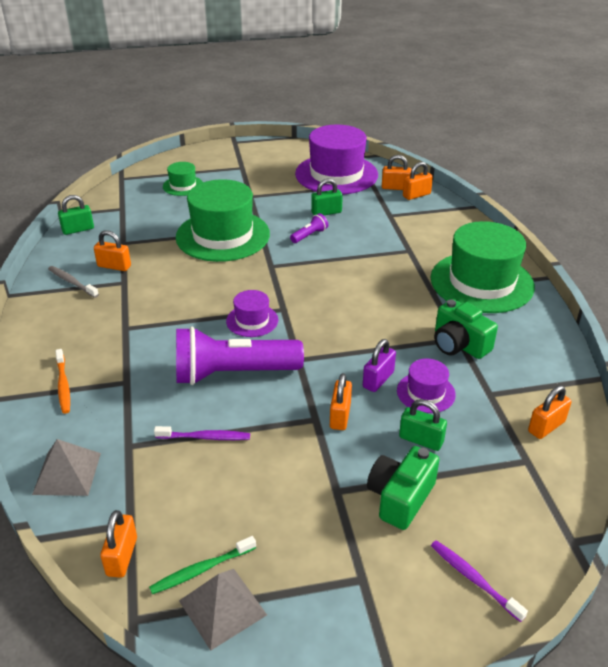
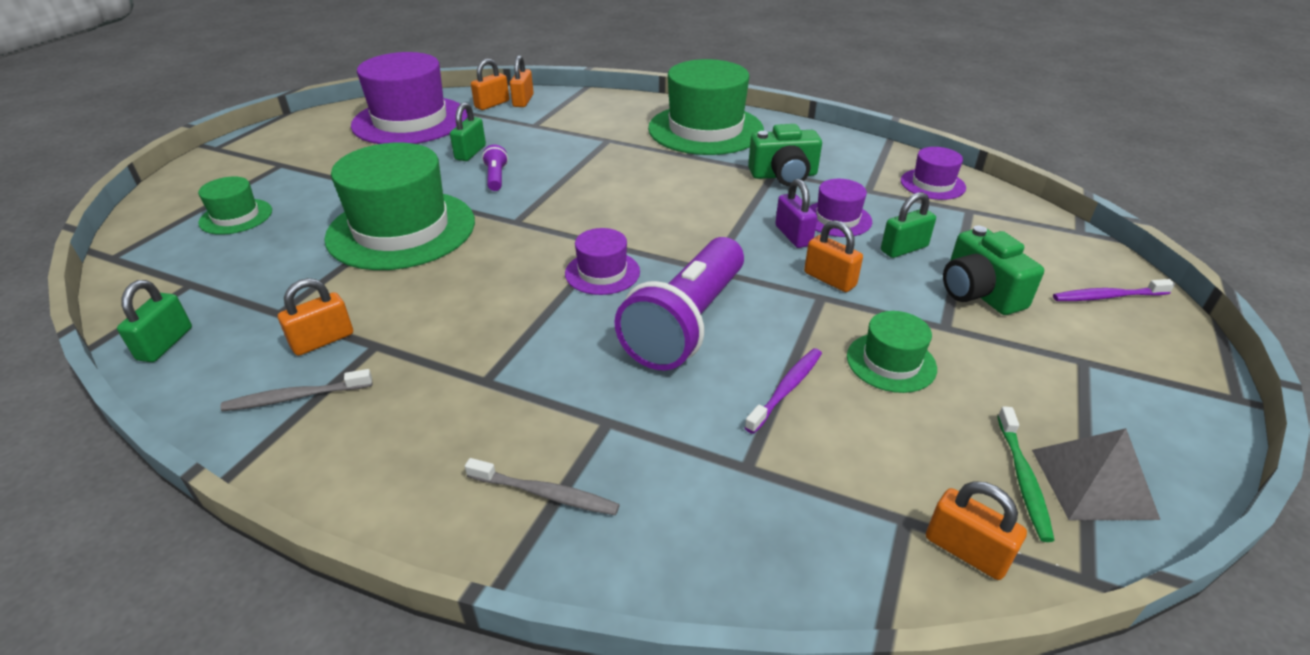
camera: 55 degrees left, 0 degrees up
(63, 385) = (545, 494): orange toothbrush -> grey toothbrush
(67, 473) = (756, 557): grey pyramid -> none
(271, 475) = (891, 362): none -> green hat
(546, 426) = (932, 184): orange padlock -> purple hat

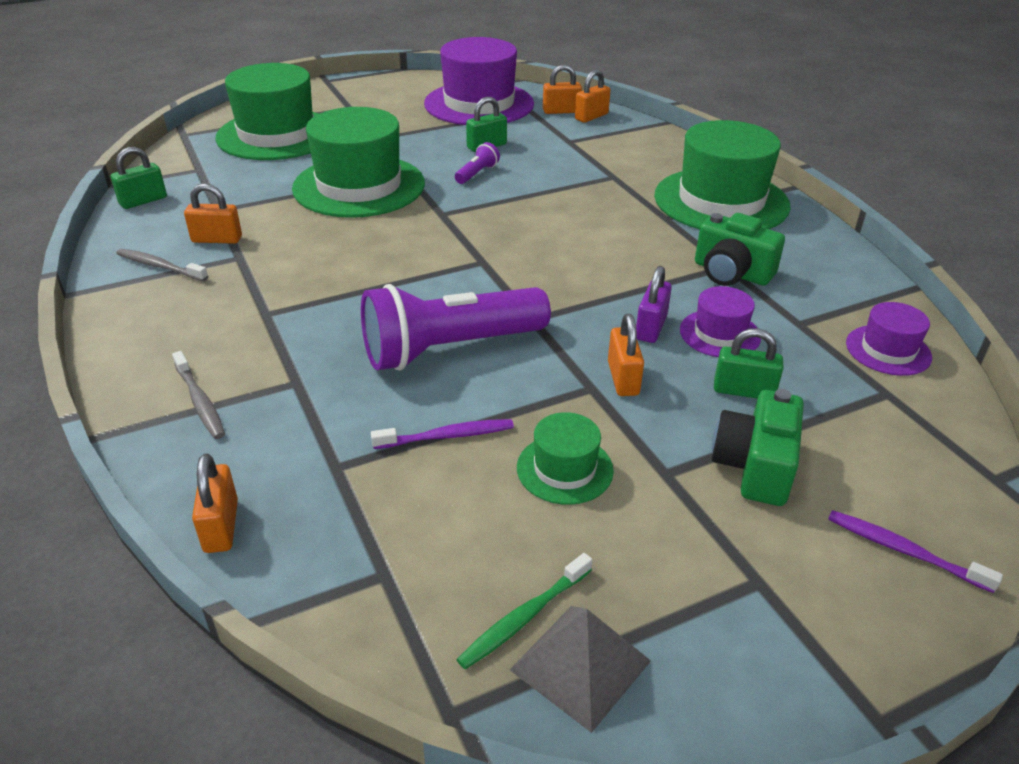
camera: 40 degrees right, 0 degrees up
(236, 217) = (277, 135): green hat -> green hat, size x2.09
(602, 272) = (446, 281): purple hat -> none
(966, 551) = (392, 624): orange padlock -> orange padlock (221, 526)

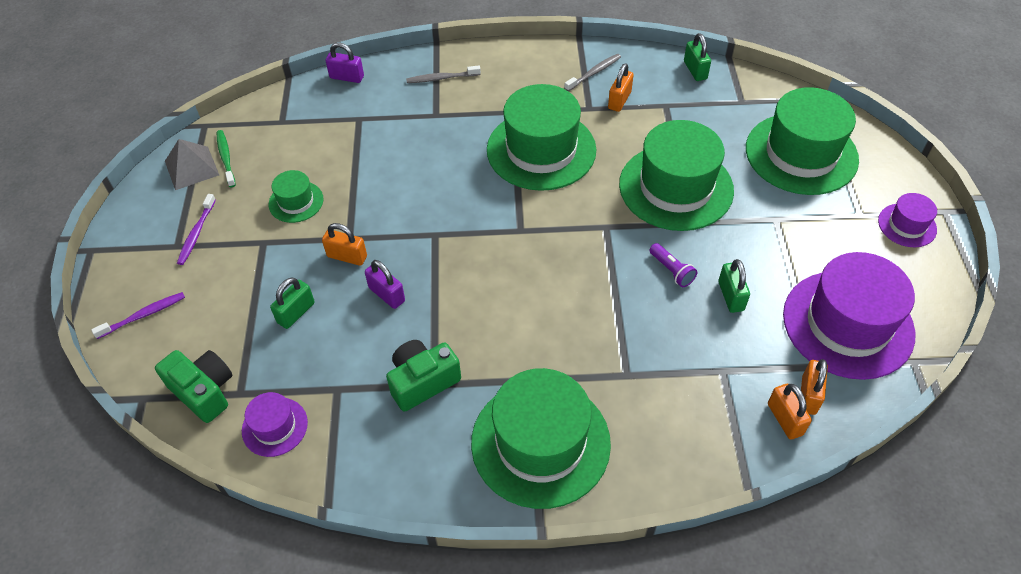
camera: 115 degrees right, 15 degrees up
(221, 526) = (347, 77): orange padlock -> purple padlock
(336, 275) = (541, 150): none -> green hat
(447, 436) = (352, 163): purple toothbrush -> purple toothbrush (196, 233)
(450, 349) = (427, 184): purple flashlight -> none
(719, 334) = (356, 331): purple hat -> purple hat (907, 225)
(755, 466) = (238, 284): green camera -> green camera (204, 391)

